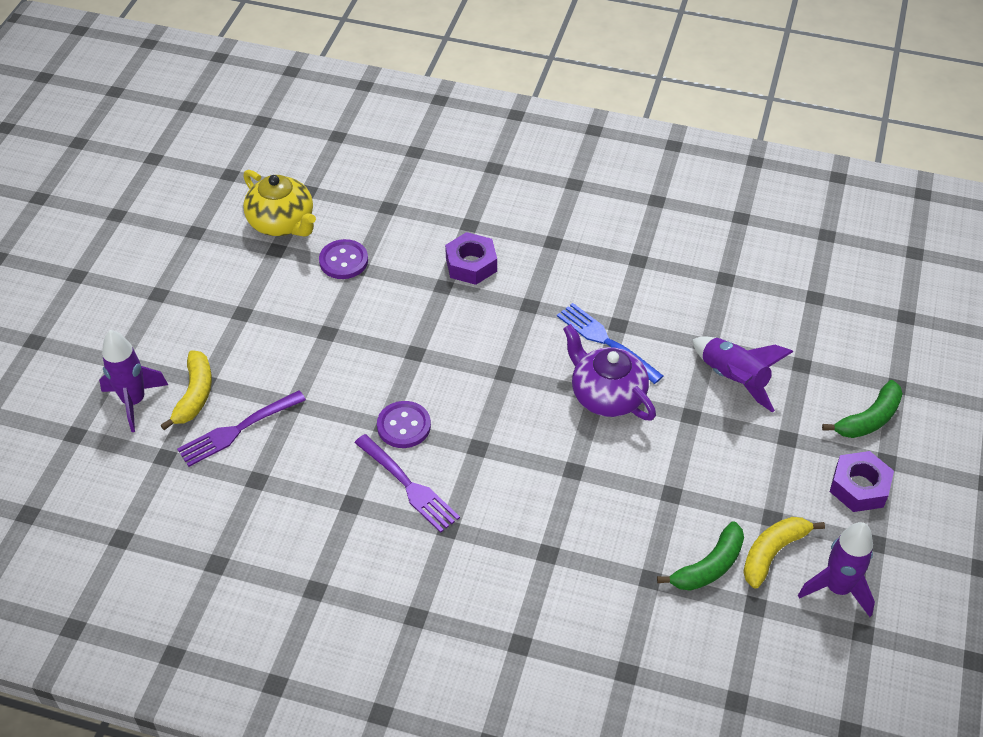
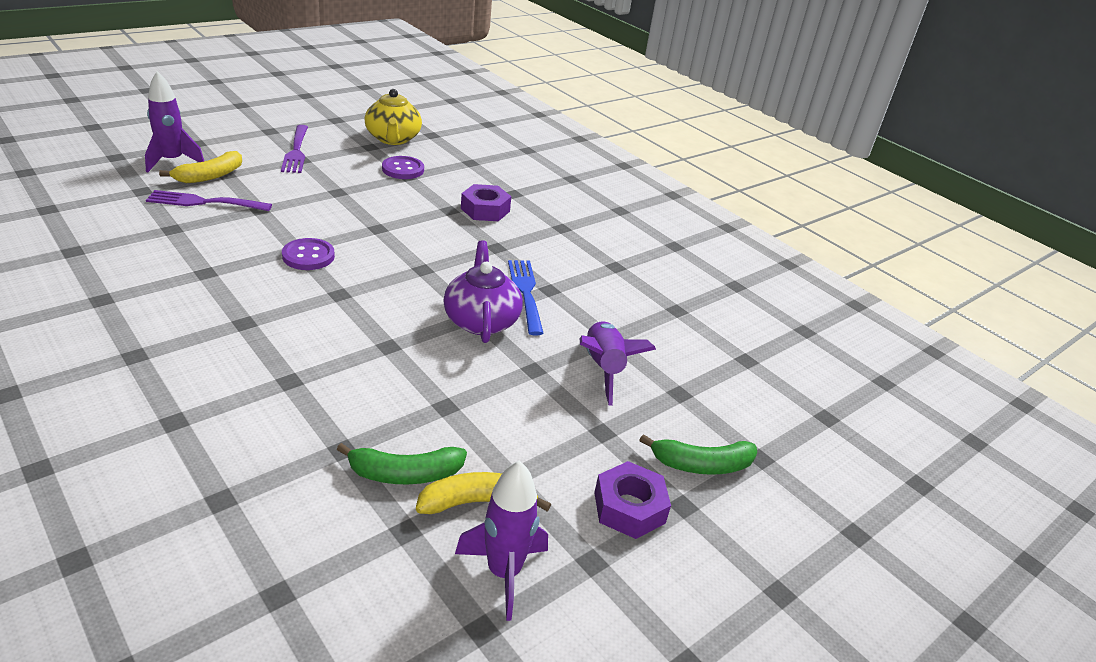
camera: 30 degrees right, 15 degrees down
(408, 486) = (258, 285): purple fork -> purple fork (296, 151)

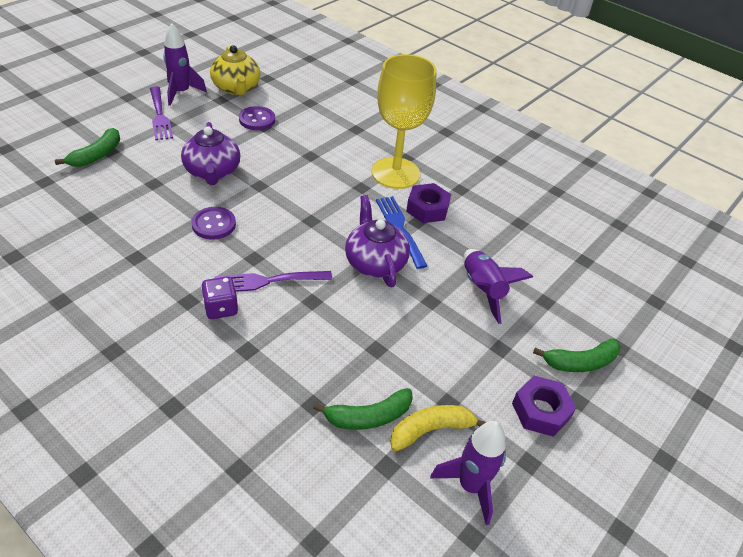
camera: 10 degrees left, 10 degrees up
(172, 161) = (57, 145): purple rocket -> purple rocket (181, 93)
(204, 202) = (104, 184): purple fork -> purple fork (268, 281)
(210, 176) = (96, 155): yellow banana -> green banana
(278, 335) = (221, 308): none -> purple dice
(330, 209) = (212, 172): none -> purple teapot
(485, 210) = (339, 150): purple nut -> purple nut (427, 208)
(543, 240) = (395, 173): none -> yellow goblet

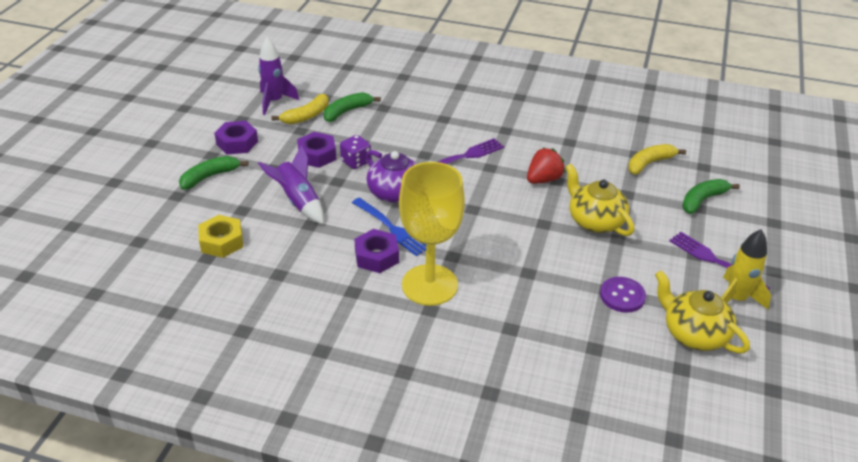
camera: 160 degrees right, 5 degrees down
(89, 203) = (649, 163): none -> yellow banana
(96, 155) = (702, 200): green banana -> green banana turned 45 degrees clockwise
(181, 93) = (735, 299): purple rocket -> yellow rocket
(212, 172) = (594, 221): purple teapot -> yellow teapot
(214, 224) = (543, 179): purple button -> red strawberry
(221, 308) = (481, 132): purple dice -> purple dice (356, 162)
(440, 348) = (317, 155): none -> purple nut
(569, 271) = (222, 242): none -> yellow nut

